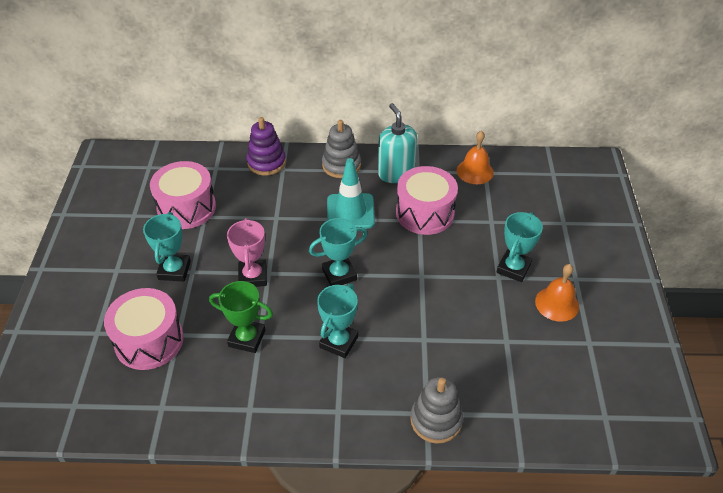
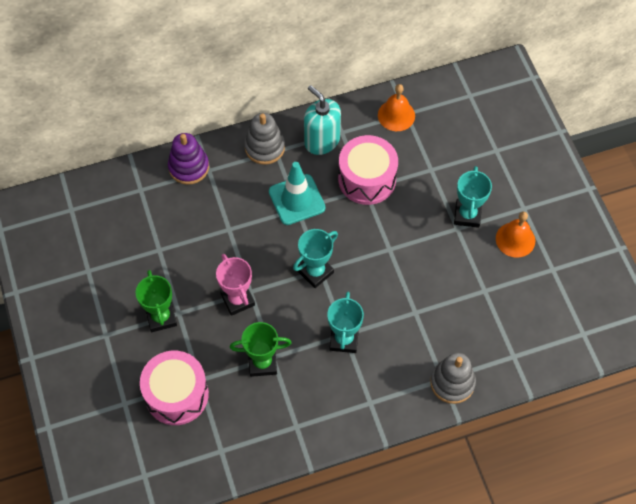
camera: 20 degrees left, 15 degrees up
(174, 270) = (161, 317): turquoise trophy -> green trophy
(186, 208) = (136, 245): pink drum -> none

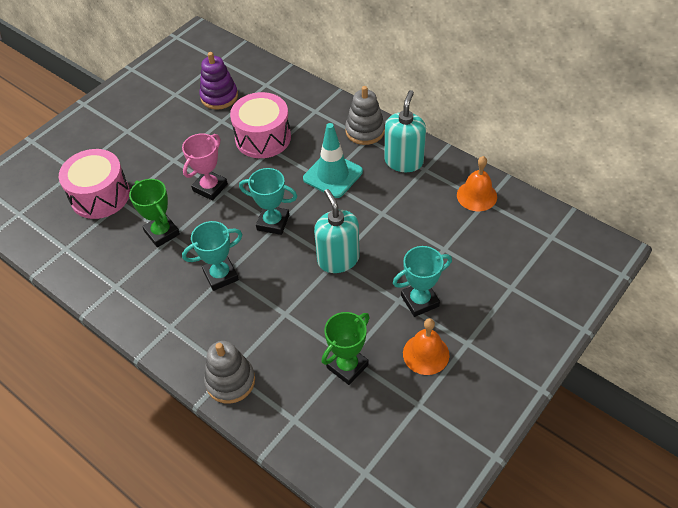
camera: 60 degrees right, 10 degrees down
(161, 317) = (163, 152): green trophy -> green trophy (347, 366)
(189, 167) = (308, 99): purple stacking toy -> purple stacking toy (219, 97)
(367, 179) = (393, 209): pink drum -> pink drum (263, 138)
(389, 246) = (338, 259): none -> turquoise soap dispenser

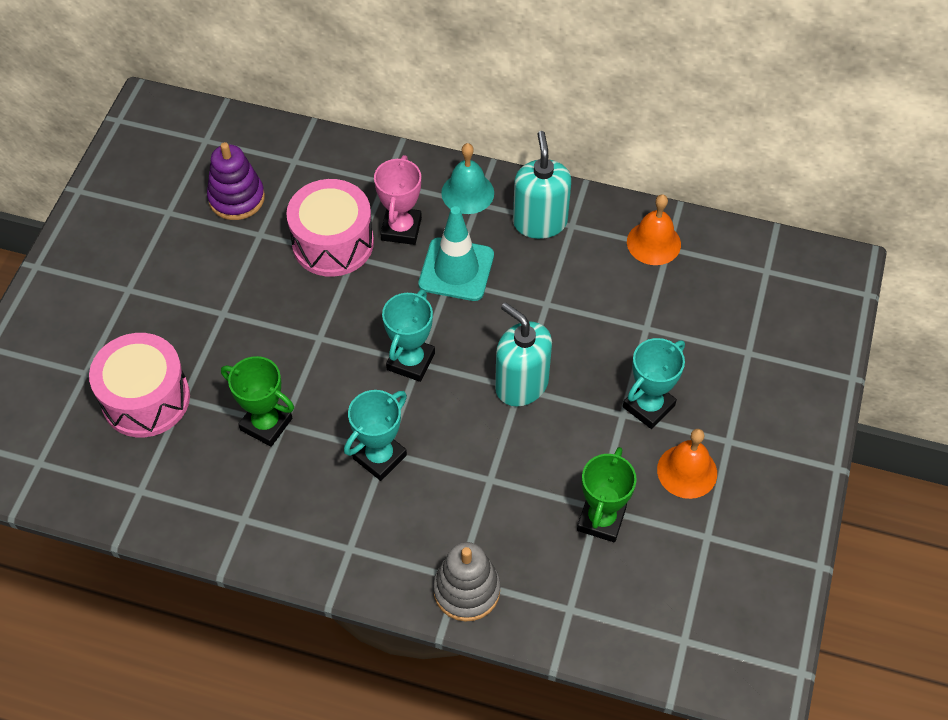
camera: 25 degrees left, 5 degrees up
(210, 187) = (298, 338): pink trophy -> pink trophy (401, 229)
(273, 222) = (410, 361): turquoise trophy -> turquoise trophy turned 60 degrees counterclockwise
(365, 131) = (467, 193): grey stacking toy -> turquoise bell

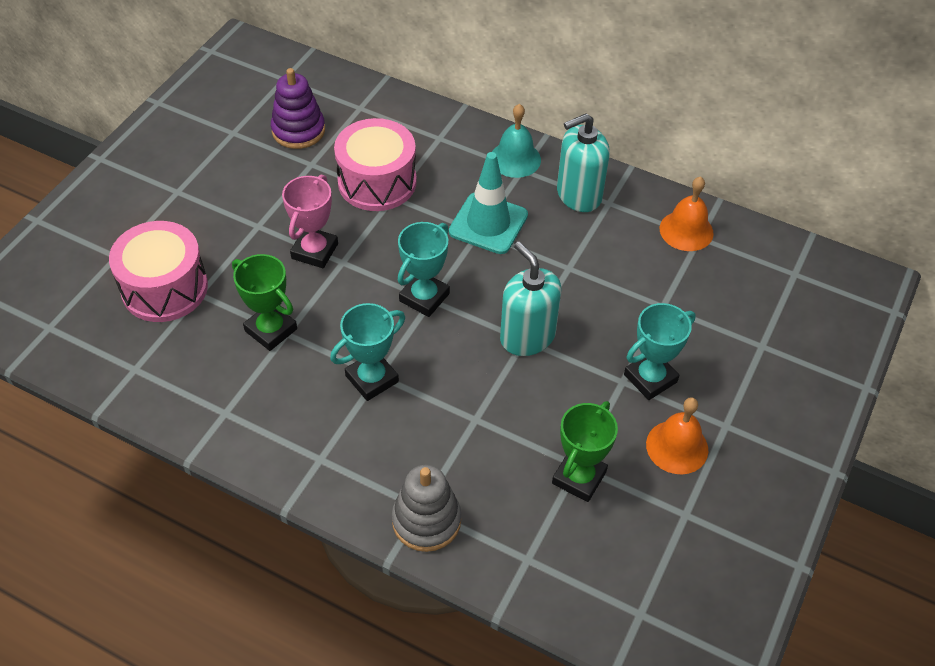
camera: 10 degrees right, 5 degrees down
(401, 229) = (444, 180): pink trophy -> pink trophy (314, 251)
(540, 222) = (578, 195): turquoise soap dispenser -> turquoise soap dispenser turned 120 degrees counterclockwise

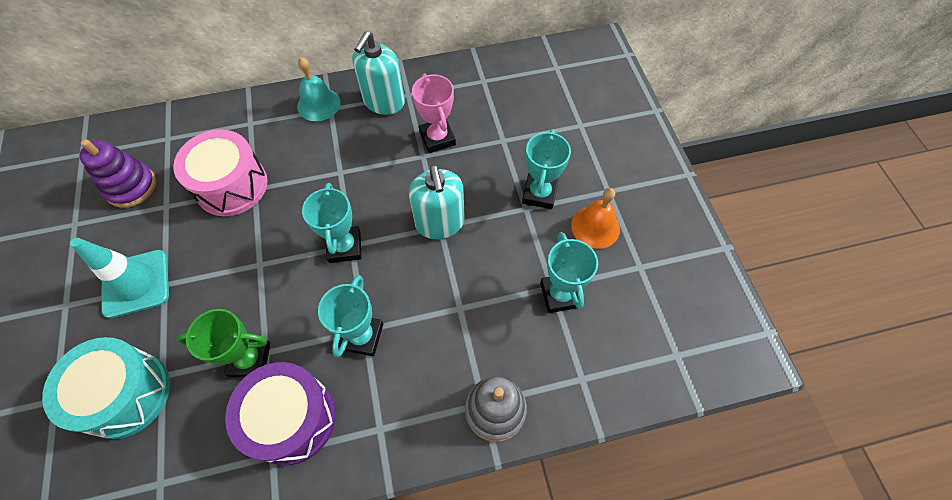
camera: 40 degrees left, 10 degrees up
(165, 288) = (126, 394): pink drum -> turquoise drum
(262, 398) = (292, 419): none -> purple drum
(314, 251) = (229, 271): pink trophy -> pink trophy (437, 138)
(488, 223) = (341, 162): turquoise traffic cone -> turquoise traffic cone (136, 283)
(527, 336) = (440, 223): turquoise soap dispenser -> turquoise soap dispenser turned 120 degrees counterclockwise
(579, 477) = (560, 295): green trophy -> turquoise trophy
(686, 230) = (471, 81): orange bell -> none

